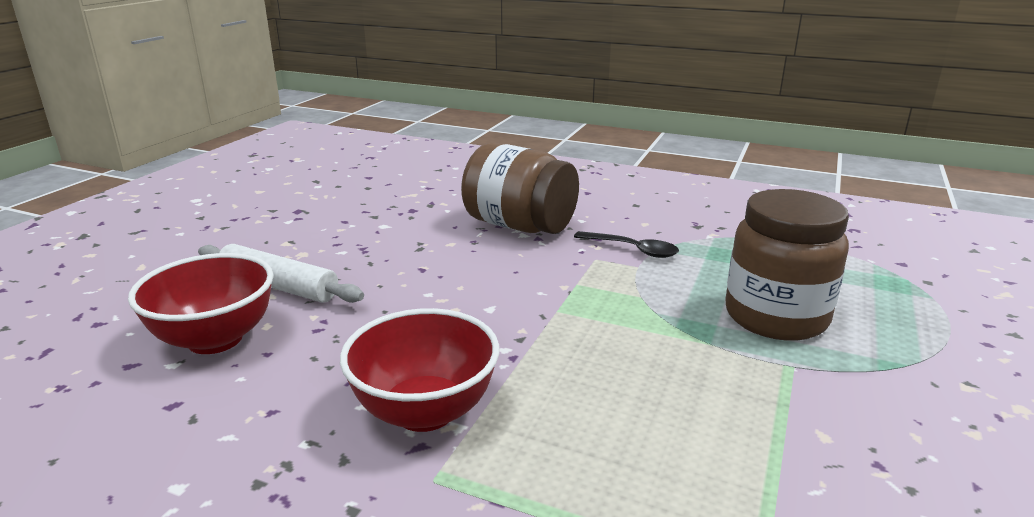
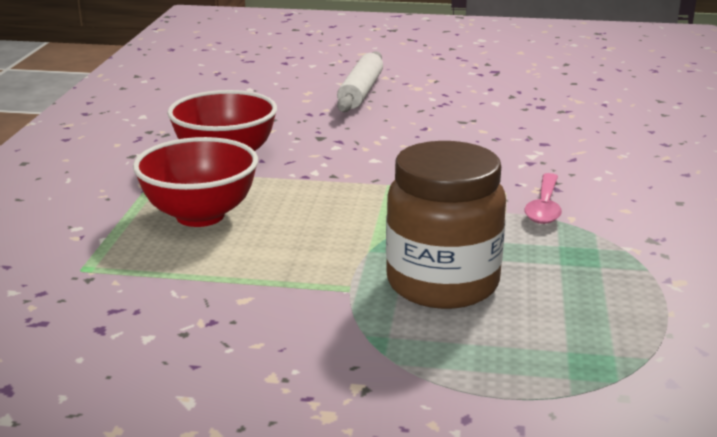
camera: 75 degrees right, 0 degrees up
(215, 339) = (281, 91): red bowl -> red bowl (200, 216)
(519, 226) = (550, 151): brown jar -> none
(632, 249) = (544, 207): black spoon -> pink spoon

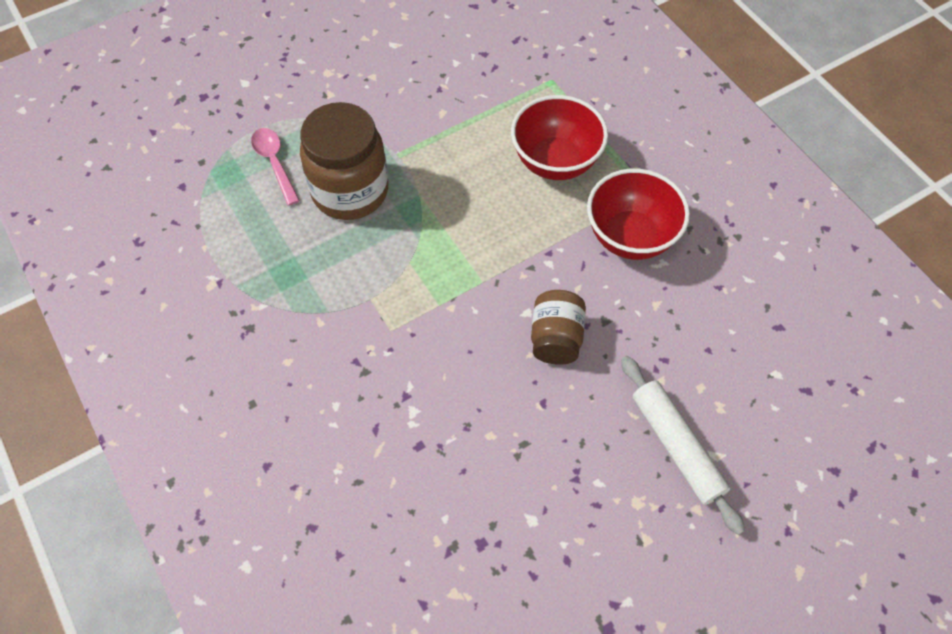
camera: 140 degrees right, 35 degrees up
(371, 143) = (556, 338): none -> brown jar
(544, 207) = (347, 324): pink spoon -> pink spoon (274, 163)

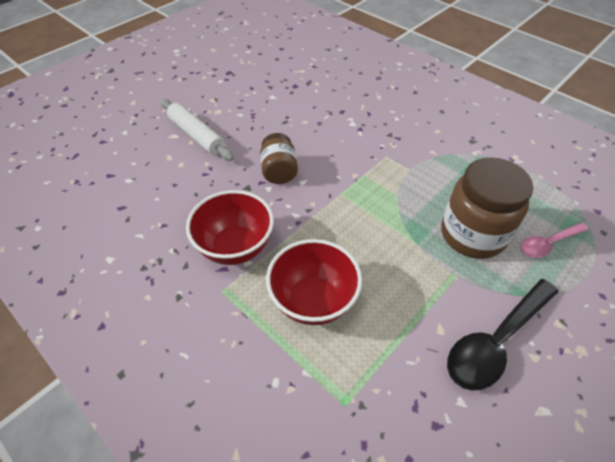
camera: 165 degrees right, 10 degrees down
(274, 163) = (548, 244): pink spoon -> pink spoon turned 105 degrees clockwise
(398, 93) = (496, 341): none -> black spoon

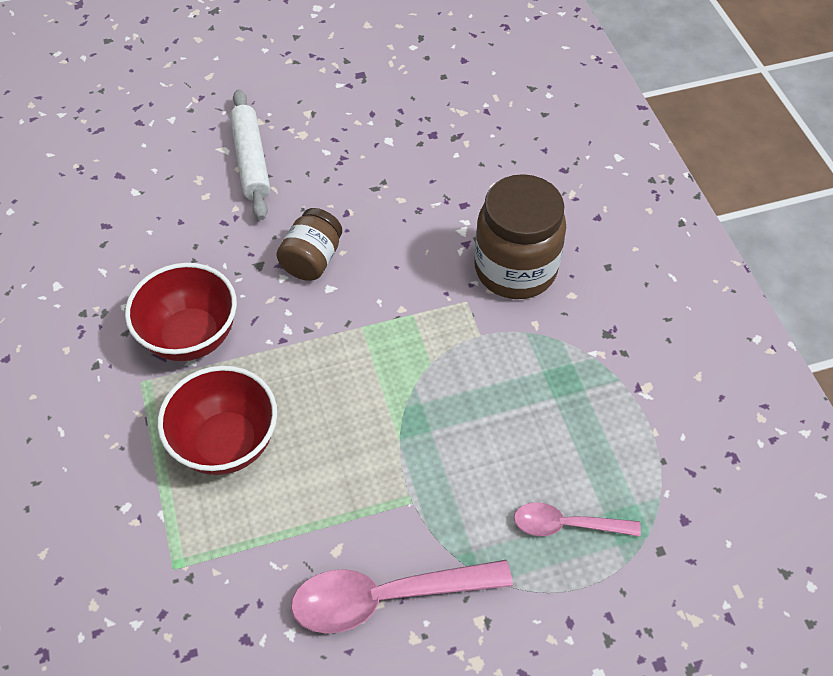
camera: 30 degrees right, 5 degrees up
(472, 235) = (479, 463): brown jar -> brown jar (515, 269)
(496, 341) = (386, 597): black spoon -> pink spoon

